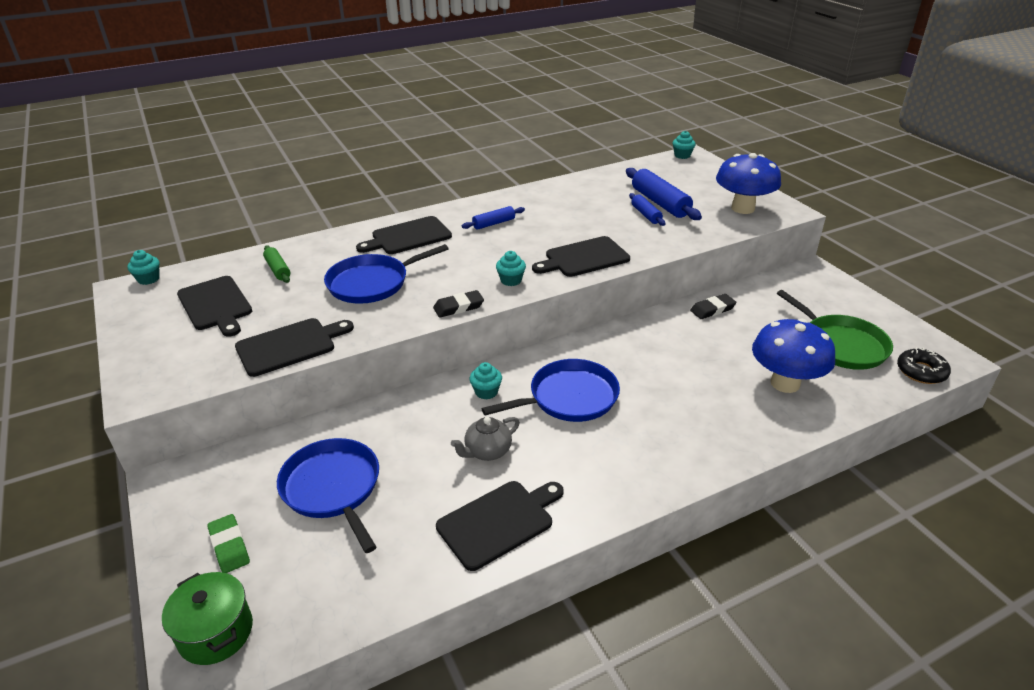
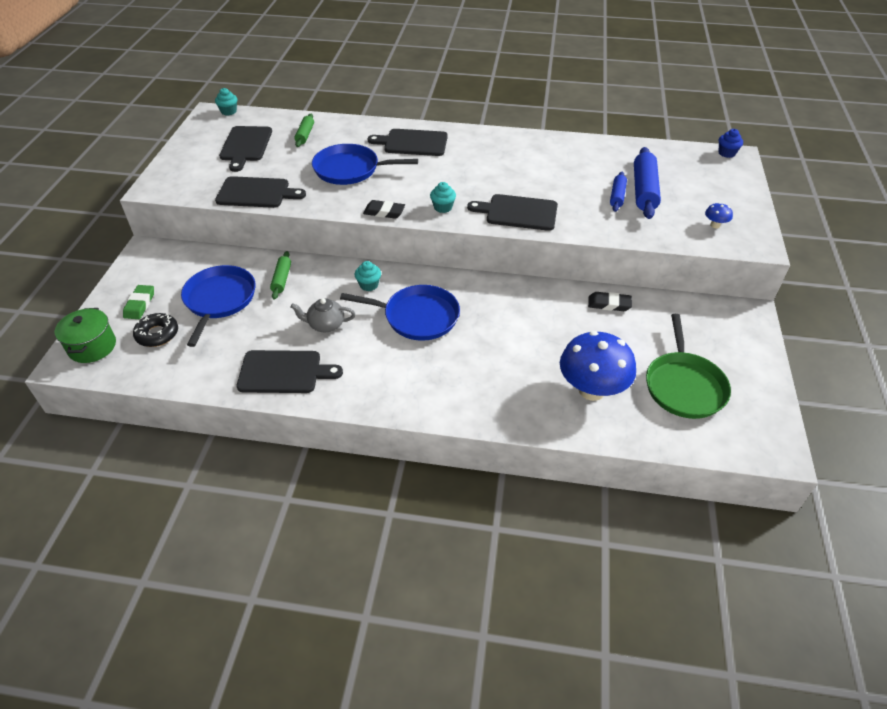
camera: 35 degrees right, 10 degrees up
(384, 431) = (282, 279): none -> green rolling pin
(494, 223) = (485, 156): blue rolling pin -> none
(682, 155) = (726, 153): turquoise cupcake -> blue cupcake
(743, 208) = (715, 225): blue mushroom -> blue mushroom, size x0.41
(921, 371) = (728, 444): black donut -> black donut (157, 334)

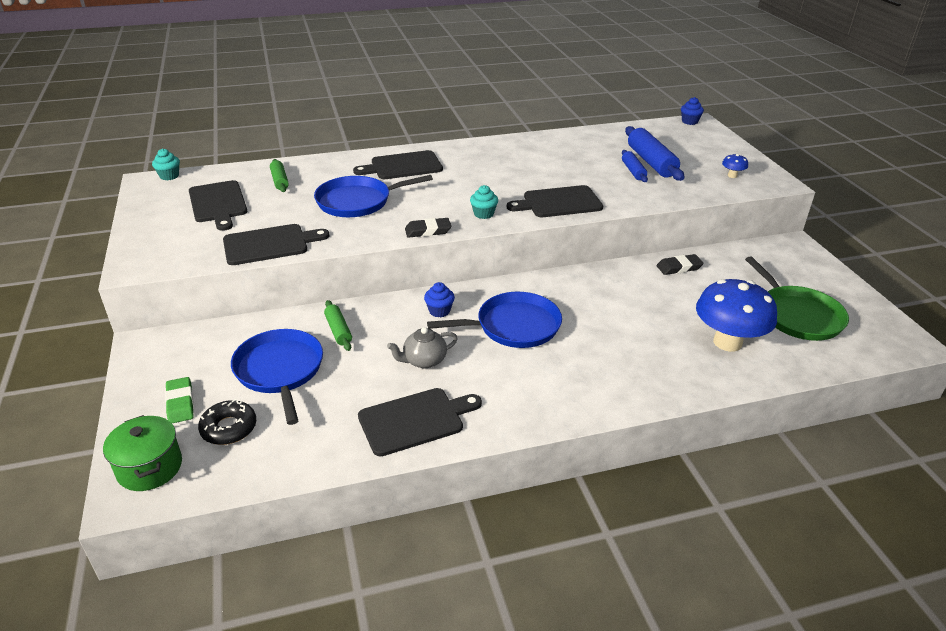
camera: 25 degrees left, 10 degrees down
(369, 285) = (439, 311): turquoise cupcake -> blue cupcake

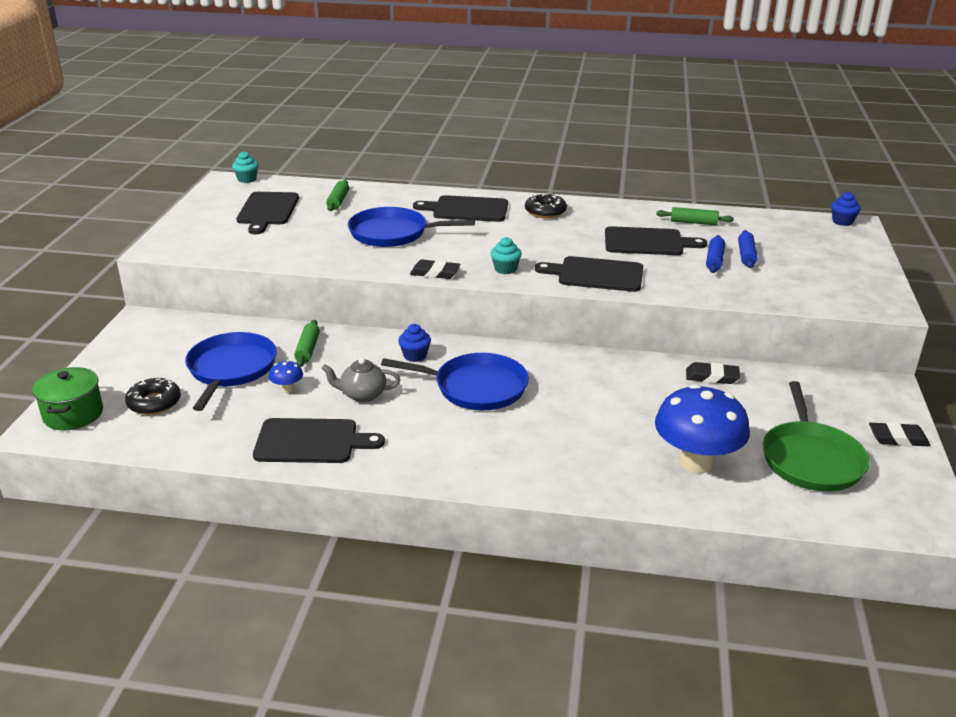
camera: 25 degrees right, 5 degrees down
(180, 403) = (133, 373): green eraser -> none
(269, 244) = (281, 254): black cutting board -> black cutting board (647, 242)
(470, 155) = (545, 211): none -> black donut
(590, 142) = (693, 222): none -> green rolling pin
(651, 162) = (746, 255): blue rolling pin -> blue rolling pin, size x0.56
(732, 176) = (834, 288): blue mushroom -> blue mushroom (287, 389)
(835, 282) = (898, 438): none -> black eraser

